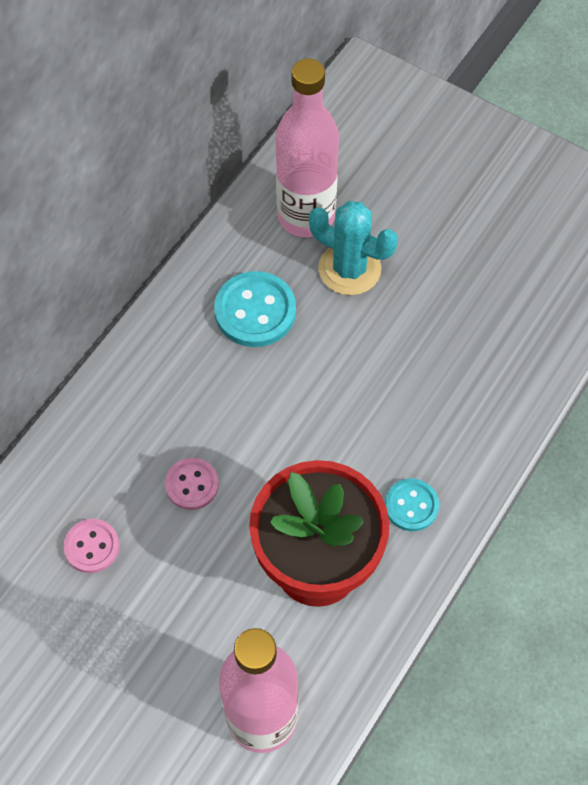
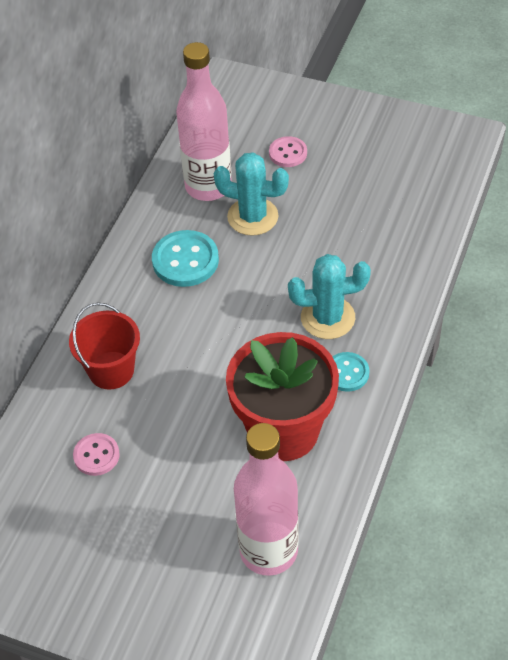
camera: 10 degrees left, 10 degrees down
(134, 438) = (111, 370): none -> red bucket
(192, 485) = (167, 394): pink button -> pink button (288, 153)
(406, 426) = (328, 318): none -> turquoise cactus

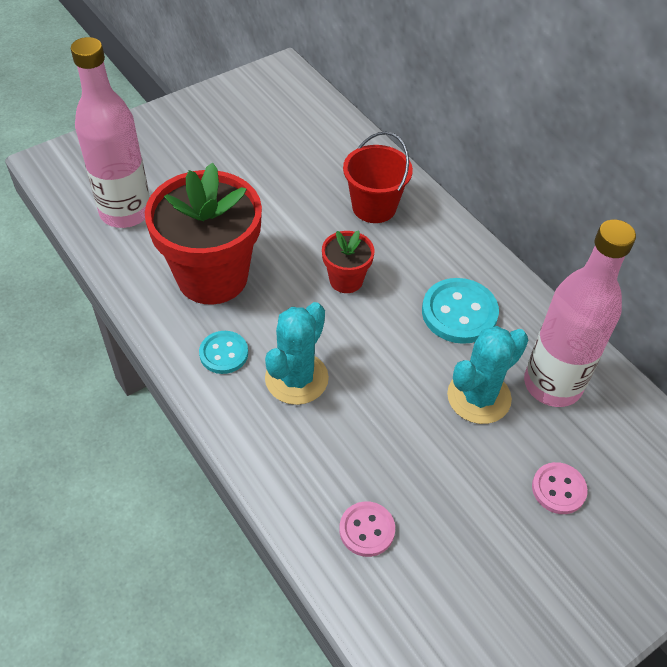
camera: 120 degrees right, 0 degrees up
(96, 455) = (301, 164): pink button -> pink button (367, 530)
(210, 342) = (346, 280): none -> red flower pot

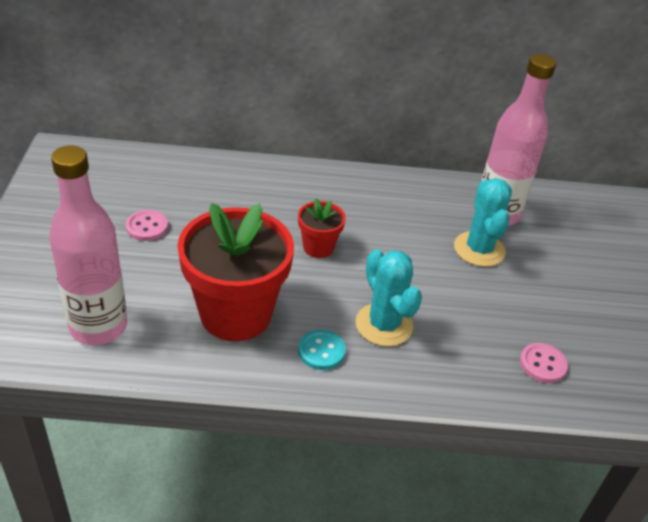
camera: 55 degrees left, 10 degrees down
(374, 207) = (264, 194): red bucket -> none
(459, 313) = (402, 215): turquoise button -> none
(558, 489) = (575, 260): pink button -> pink button (147, 227)

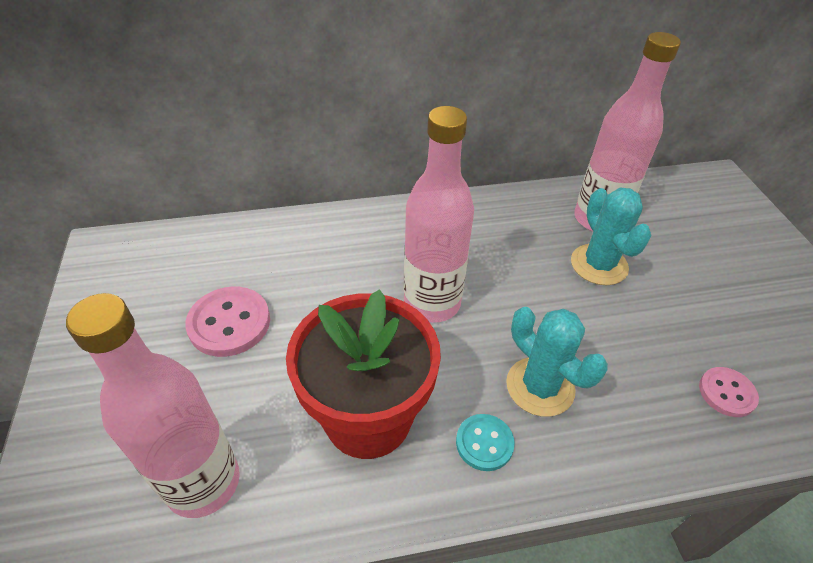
camera: 10 degrees left, 5 degrees up
(147, 227) = (229, 323): pink button -> pink button, size x1.63
(318, 247) = (432, 303): red flower pot -> pink bottle

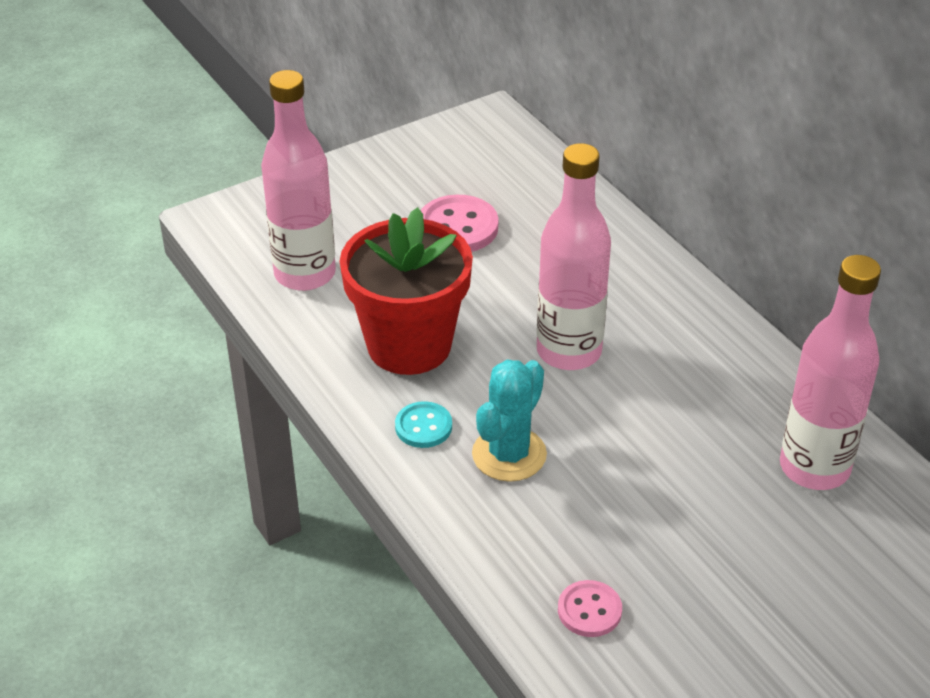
camera: 70 degrees right, 5 degrees down
(599, 265) = (725, 479): turquoise cactus -> none

